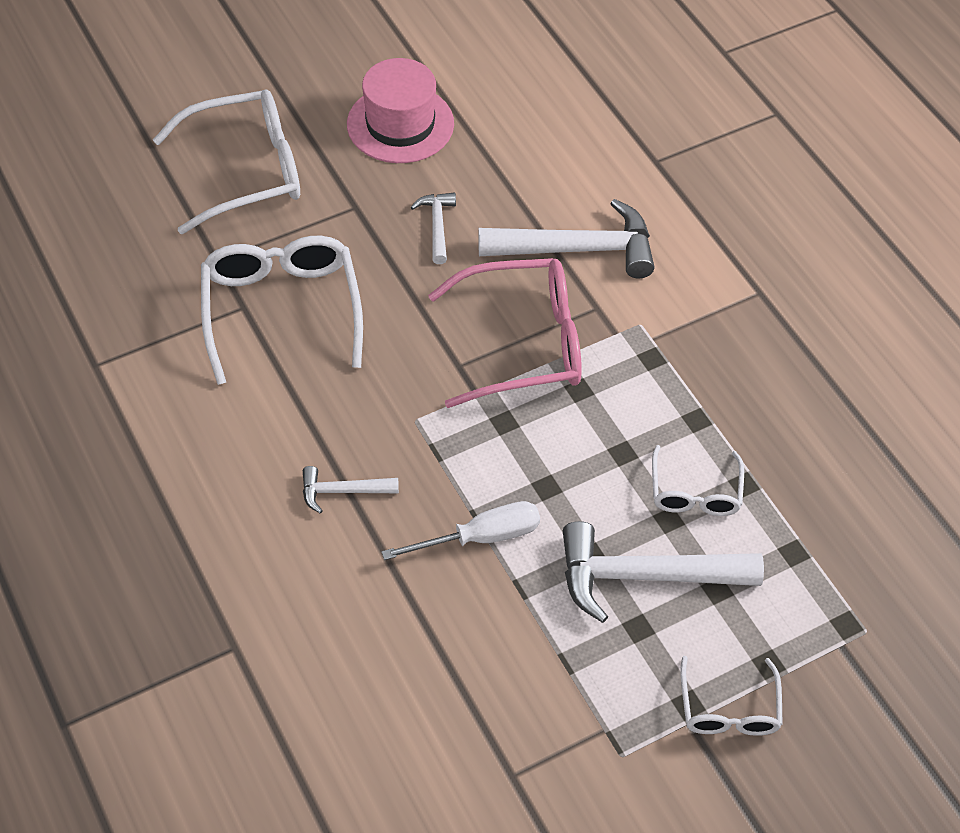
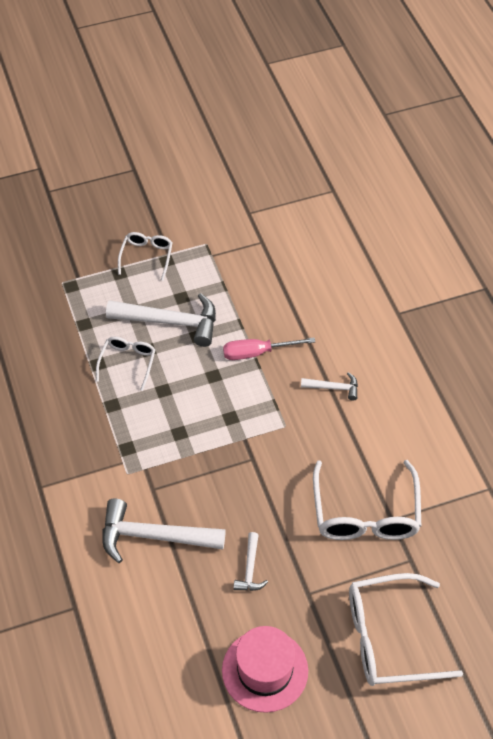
camera: 170 degrees left, 0 degrees up
(480, 537) = (257, 353): white screwdriver -> pink screwdriver
(523, 343) = (207, 469): pink glasses -> none

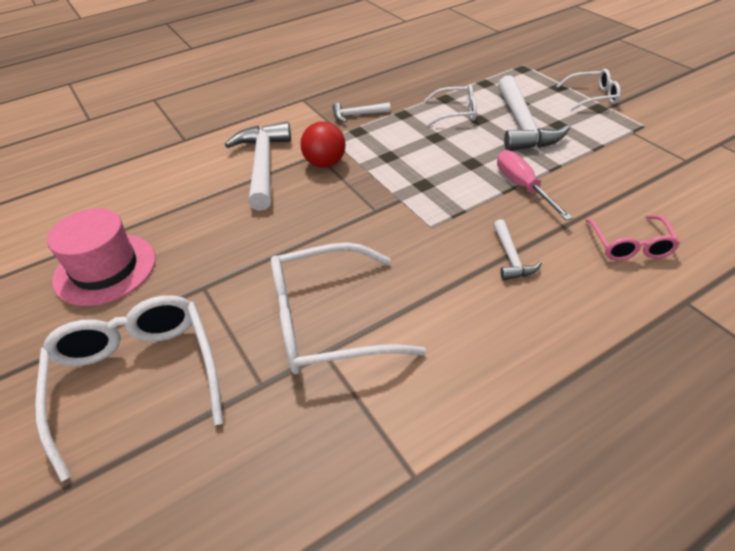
camera: 80 degrees right, 10 degrees down
(171, 484) = (325, 163): none -> red ball
(250, 569) = (232, 234): white hammer -> white hammer (357, 115)
(342, 317) = (630, 245): none -> pink glasses

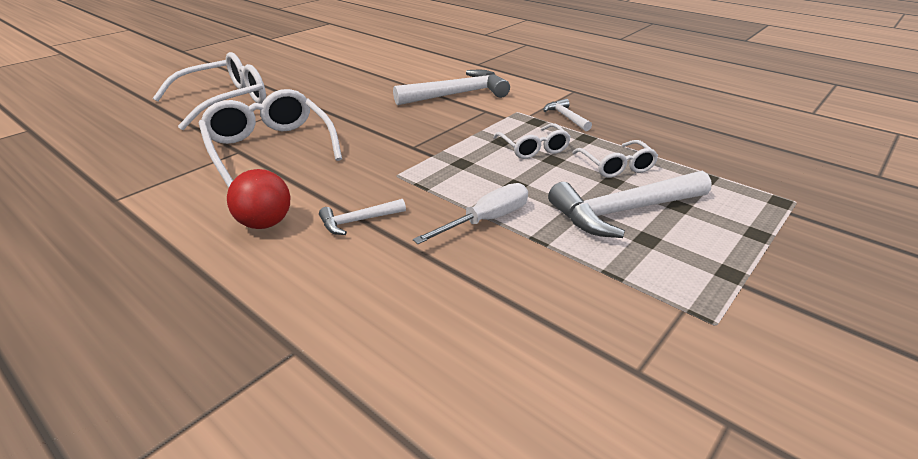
camera: 70 degrees right, 10 degrees down
(105, 269) = (321, 74): pink hat -> none
(325, 163) = (473, 116): red ball -> red ball (265, 223)
(523, 187) = (486, 220): pink screwdriver -> white screwdriver
(592, 97) = (761, 267): white glasses -> white glasses (533, 148)
(630, 245) = (396, 304): pink glasses -> none

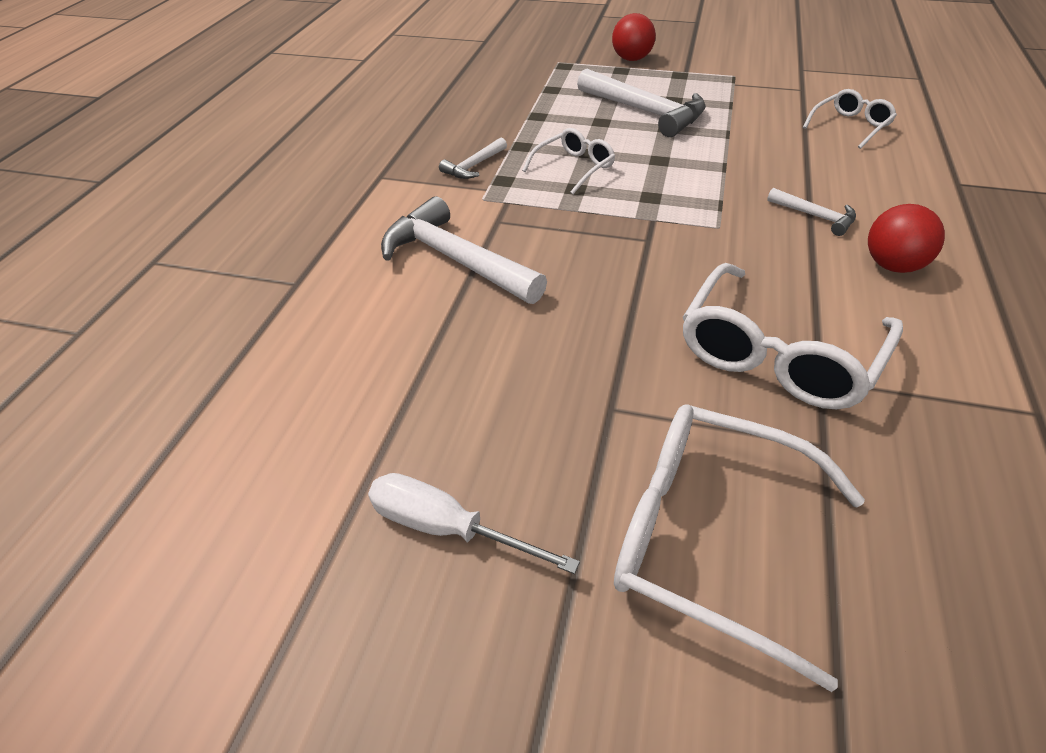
camera: 115 degrees left, 10 degrees up
(486, 220) = (730, 159): white screwdriver -> white screwdriver (447, 528)
(616, 166) = (570, 124): white glasses -> white glasses (850, 126)
(802, 255) = (631, 59): none -> red ball

